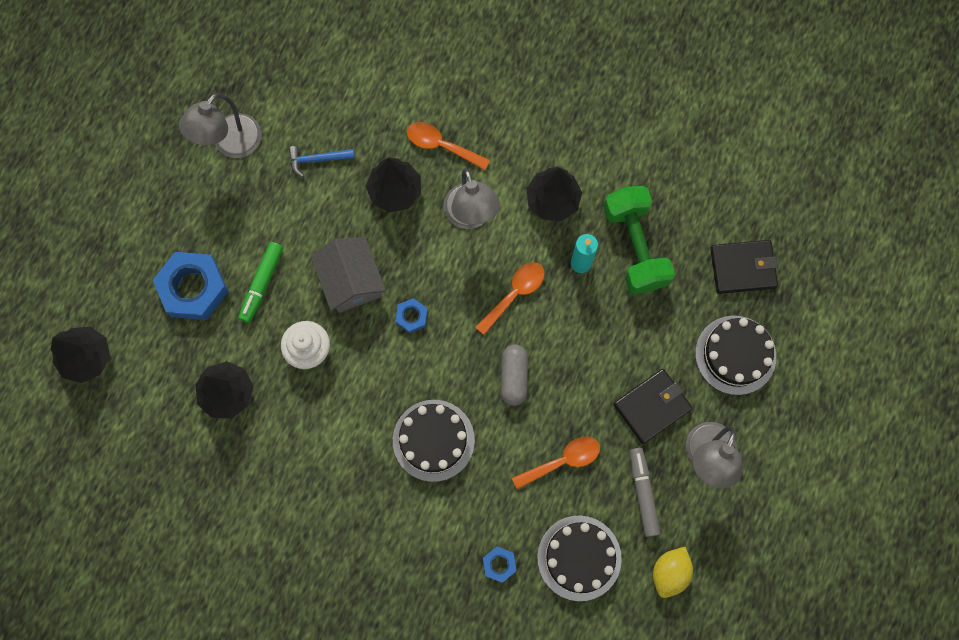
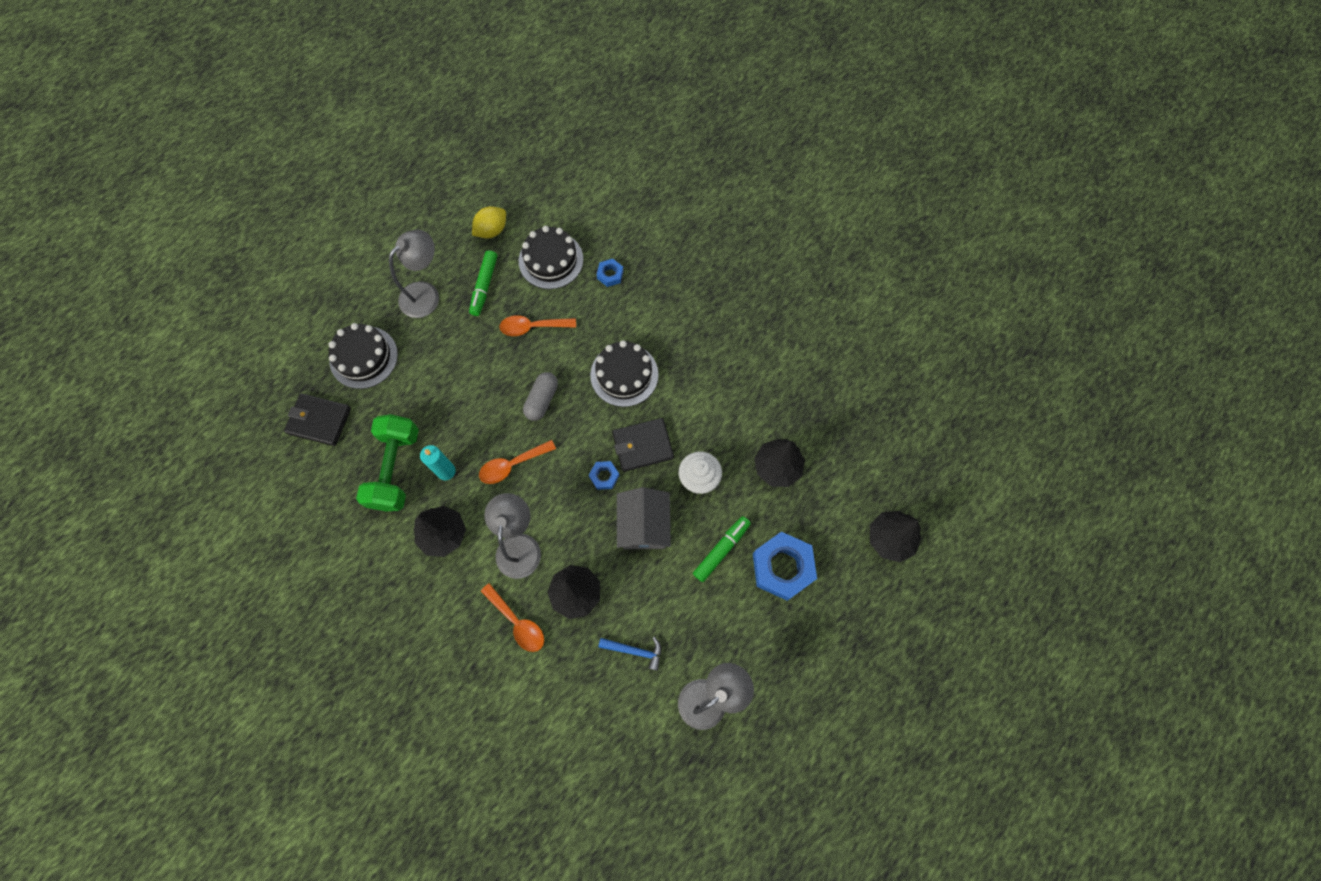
camera: 160 degrees left, 5 degrees down
(643, 493) = (484, 286): grey marker -> green marker
(652, 407) = (447, 342): black wallet -> black wallet (643, 446)

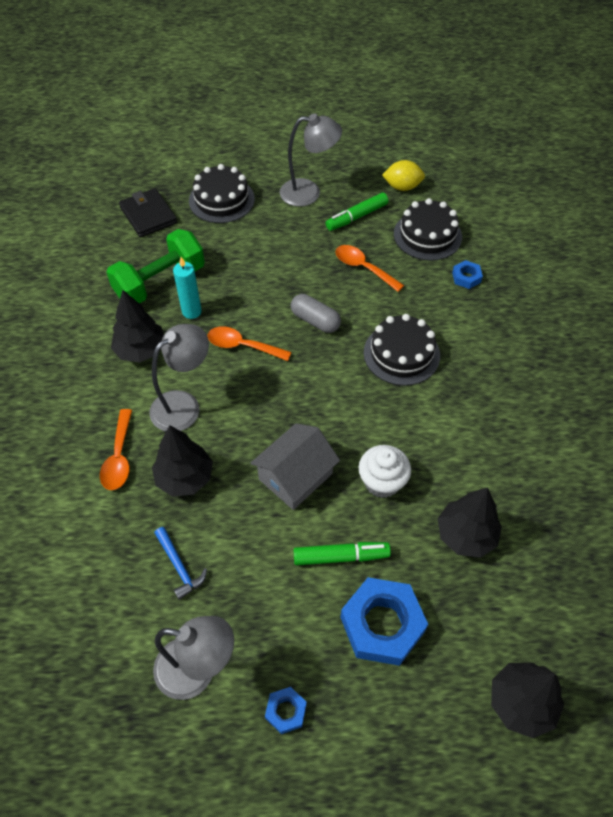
camera: 45 degrees right, 15 degrees down
(542, 400) = (315, 320): grey capsule -> grey capsule turned 60 degrees clockwise
(604, 476) = (303, 412): blue nut -> blue nut (286, 711)
(643, 446) = (360, 417): black wallet -> none

